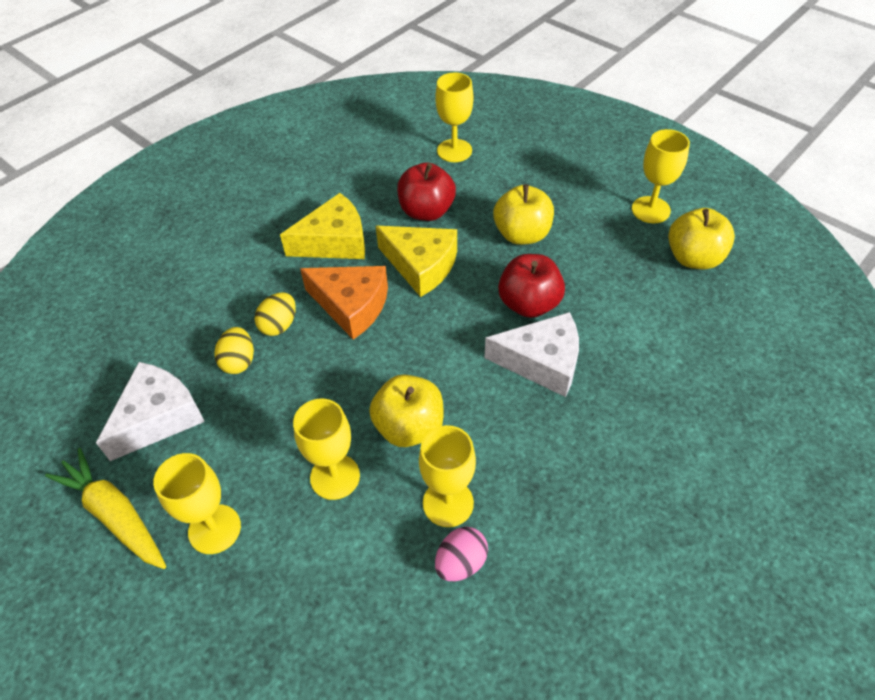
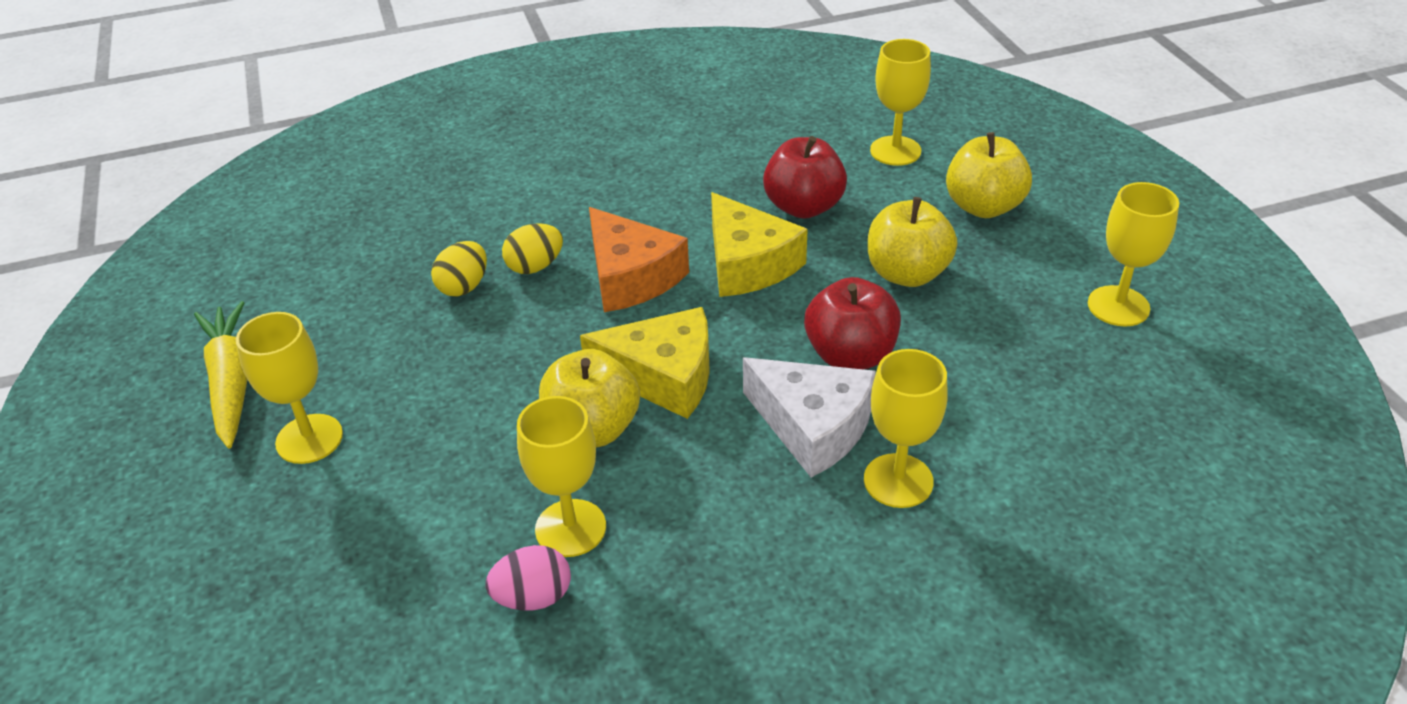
camera: 30 degrees right, 10 degrees down
(158, 417) = (342, 309): white cheese -> none
(334, 241) = (666, 202): yellow cheese -> yellow cheese (663, 376)
(335, 477) = (469, 444): yellow goblet -> yellow goblet (898, 481)
(693, 258) = (1135, 387): yellow apple -> yellow apple (983, 207)

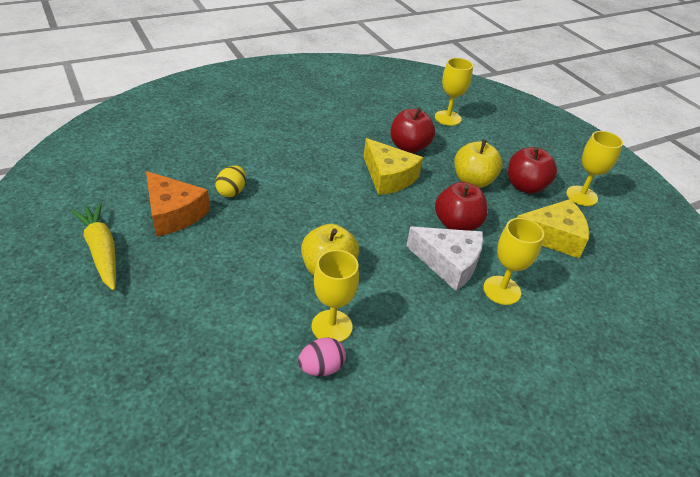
camera: 15 degrees left, 0 degrees up
(309, 439) = (160, 282): yellow goblet -> none
(535, 266) = (270, 180): yellow egg -> none
(631, 276) = (326, 185): orange cheese -> orange cheese (174, 213)
(663, 376) = (360, 239): yellow cheese -> yellow cheese (553, 236)
(983, 207) = (500, 146): yellow apple -> none
(1008, 286) = (525, 186): none -> red apple

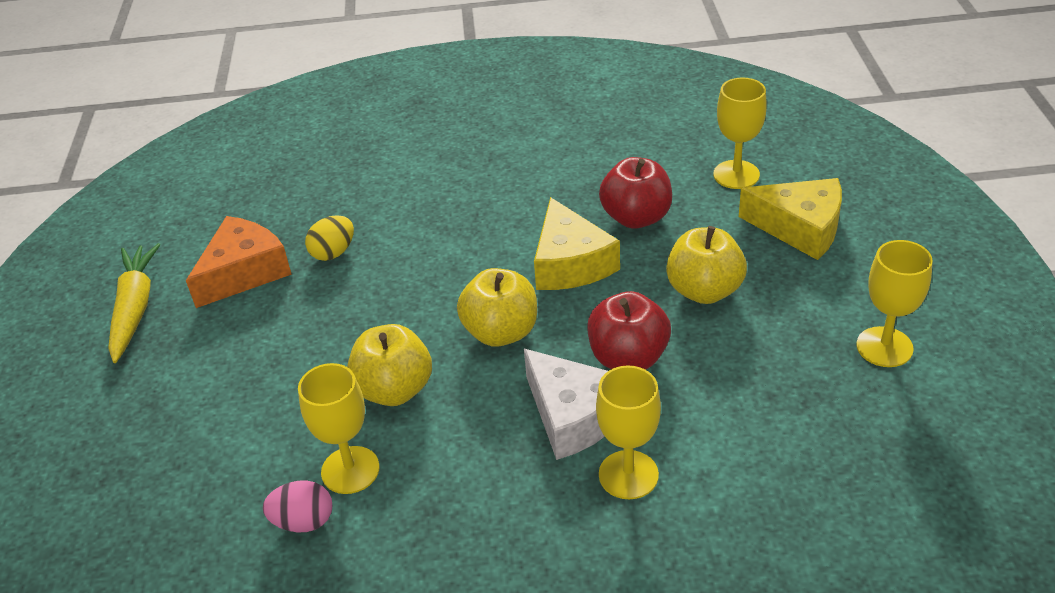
camera: 30 degrees right, 0 degrees up
(174, 213) = (244, 272): orange cheese -> orange cheese turned 120 degrees counterclockwise
(373, 223) = (501, 332): none -> yellow apple
(525, 186) = (790, 314): red apple -> none
(553, 236) = (778, 407): yellow cheese -> yellow cheese (800, 228)

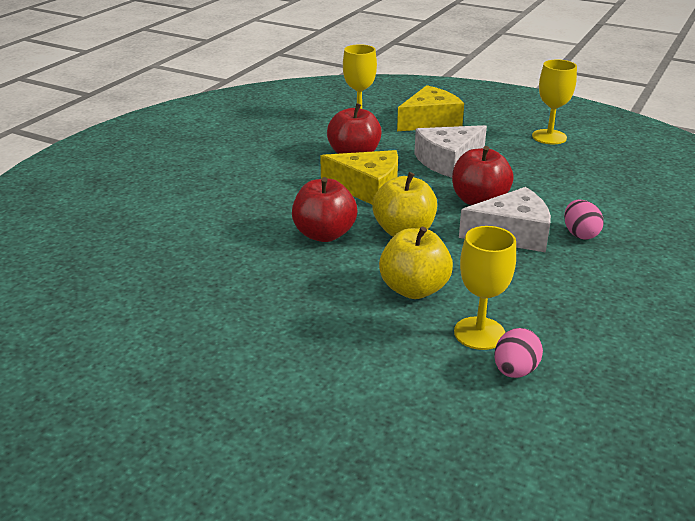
camera: 60 degrees left, 10 degrees down
(135, 308) = (139, 391): yellow carrot -> none
(244, 272) = (180, 316): orange cheese -> none
(333, 252) = (221, 268): yellow egg -> none
(445, 282) = (324, 234): none -> red apple
(628, 475) = (580, 234): yellow goblet -> pink egg
(704, 290) = (448, 161): yellow apple -> white cheese

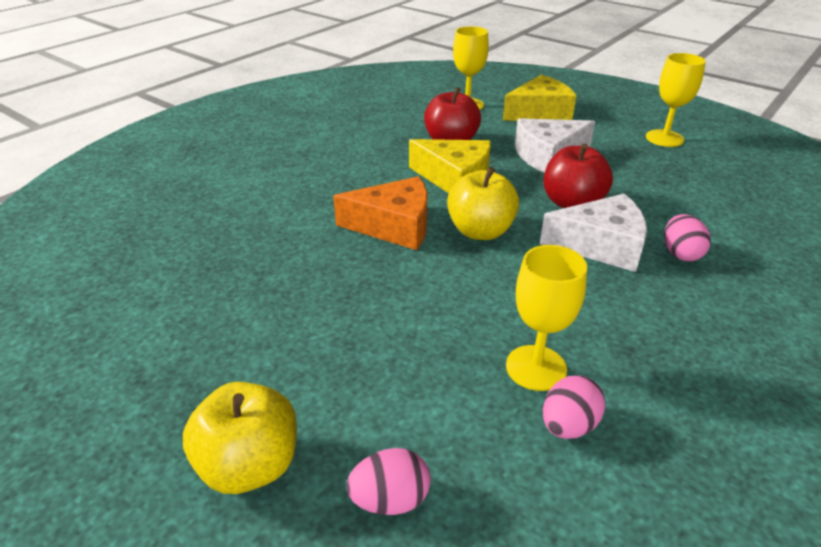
camera: 10 degrees right, 5 degrees up
(324, 234) = (394, 226): red apple -> orange cheese
(388, 437) = (390, 499): none -> pink egg
(414, 289) = (473, 301): yellow apple -> yellow apple (250, 465)

